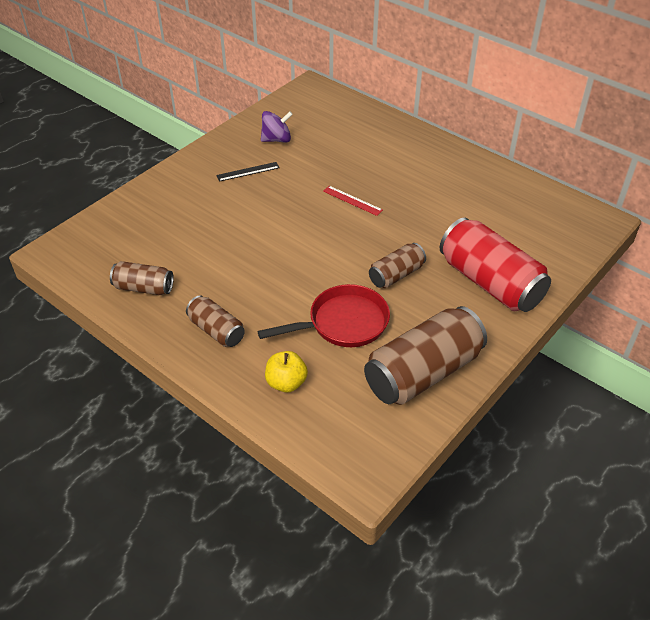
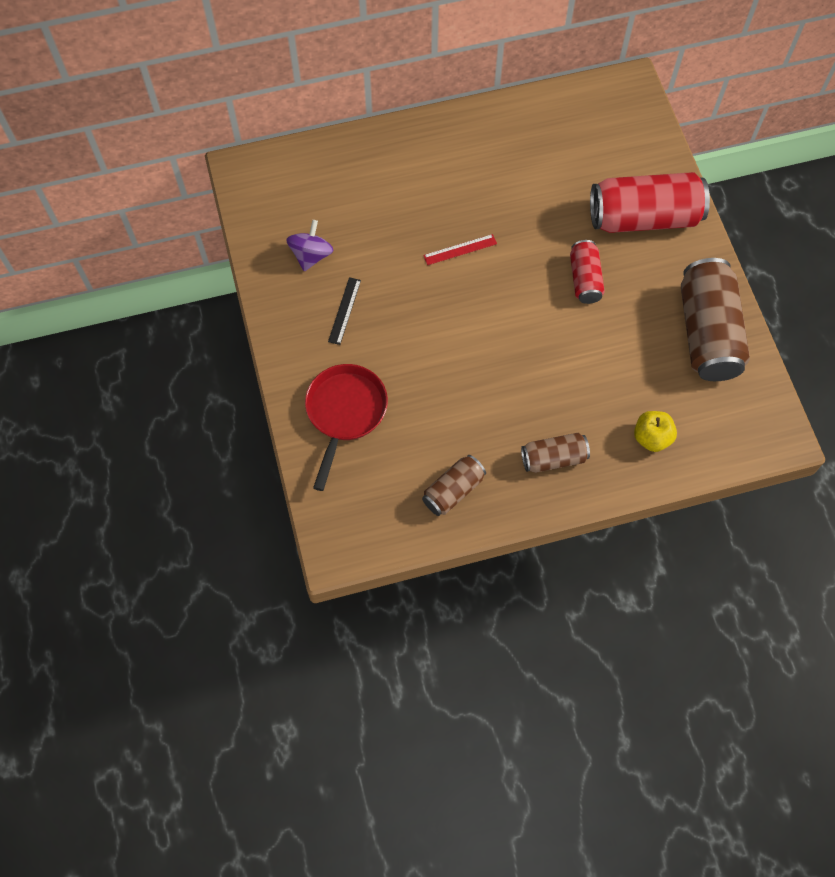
camera: 55 degrees left, 20 degrees up
(343, 323) = (613, 356): red pan -> red pan (345, 413)
(396, 275) = (585, 279): brown can -> red can

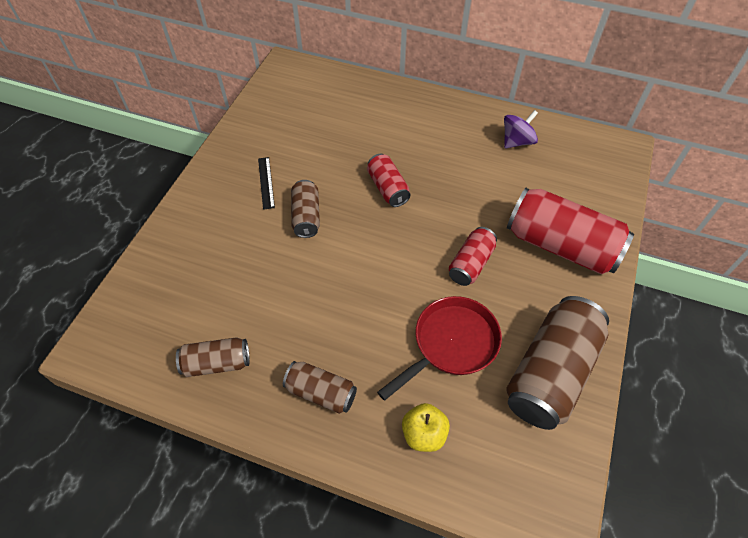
camera: 35 degrees right, 10 degrees down
(311, 255) = (278, 136): purple spinning top -> purple spinning top (517, 141)
(344, 310) = (266, 182): black ruler -> black ruler turned 60 degrees counterclockwise
(345, 413) = (197, 251): red pan -> red pan (451, 344)
(411, 321) = (306, 216): none -> brown can
(460, 249) = (388, 188): red ruler -> red can

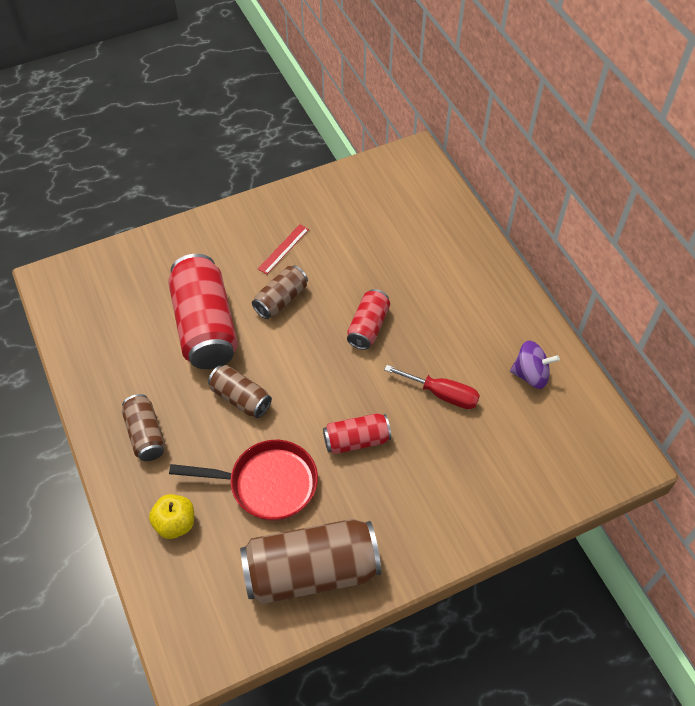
camera: 45 degrees right, 0 degrees up
(217, 363) = (108, 356): brown can -> brown can (240, 398)
(266, 182) = (283, 249): black ruler -> red ruler
(484, 192) = (442, 394): none -> red screwdriver
(561, 245) = (449, 491): red can -> red can (205, 326)

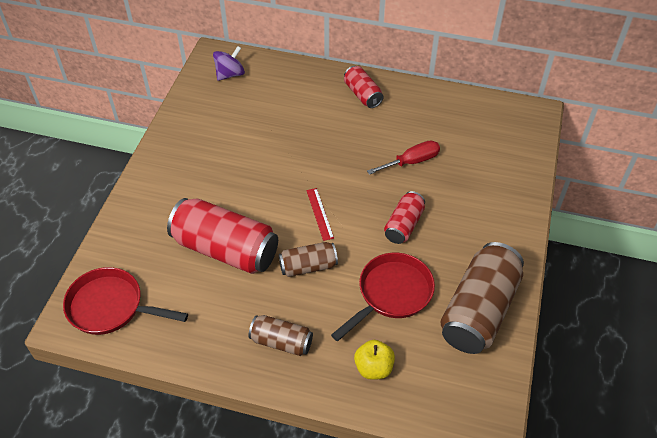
camera: 50 degrees left, 5 degrees down
(84, 295) = (111, 307): none -> red pan
(281, 300) = (251, 194): brown can -> none
(283, 249) = (210, 166): red ruler -> red ruler (320, 214)
(368, 327) = (323, 164): red can -> red can (362, 94)
(530, 375) = (438, 114): purple spinning top -> purple spinning top (230, 74)

